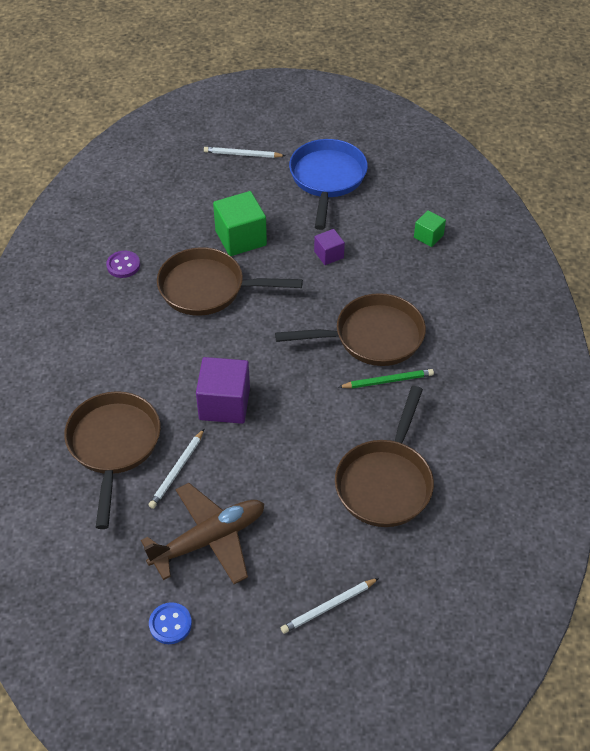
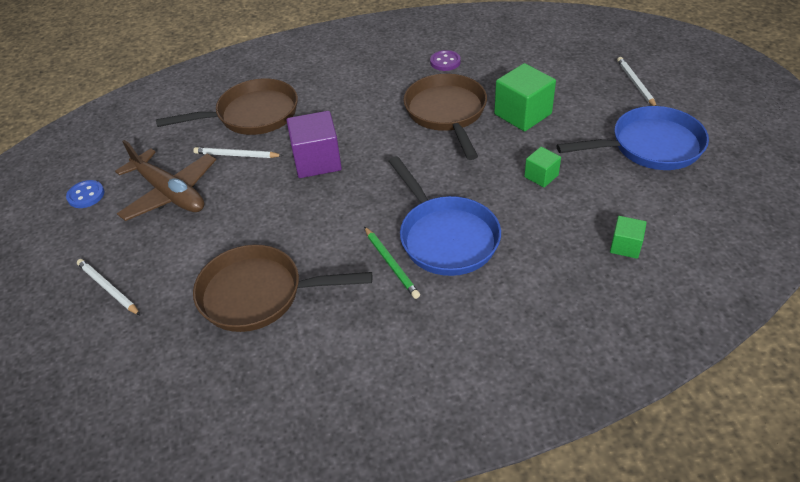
camera: 75 degrees right, 5 degrees down
(329, 254) = (541, 176): purple cube -> green cube
(372, 337) = (445, 237): brown pan -> blue pan

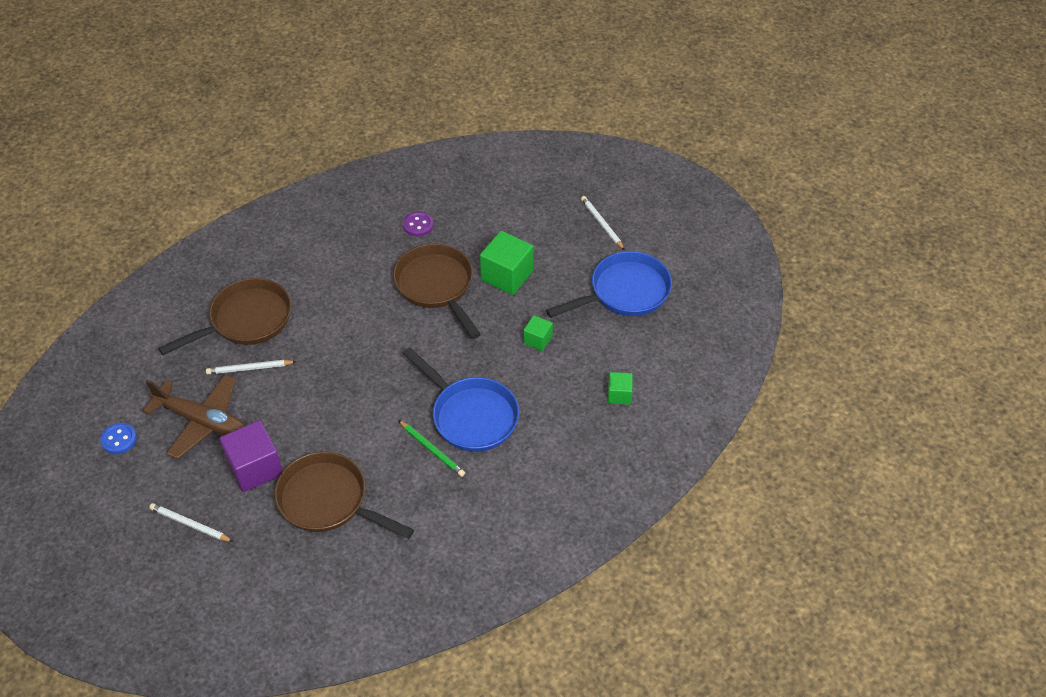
camera: 20 degrees left, 5 degrees up
(259, 294) = (328, 501): brown pan -> brown pan turned 45 degrees clockwise
(317, 161) = (330, 361): purple cube -> purple cube (255, 468)

